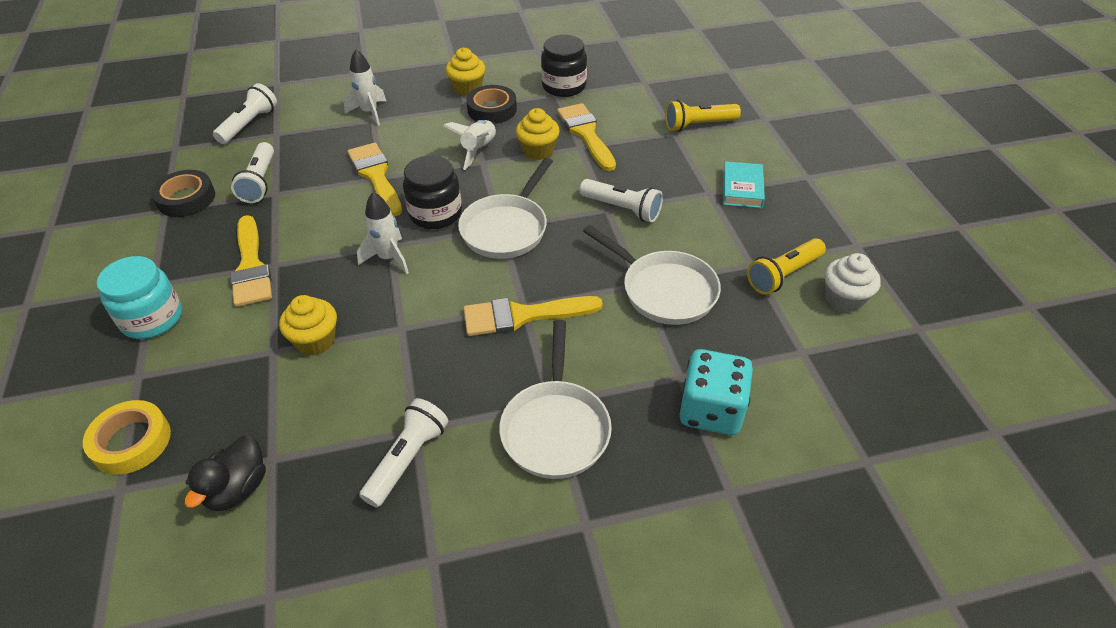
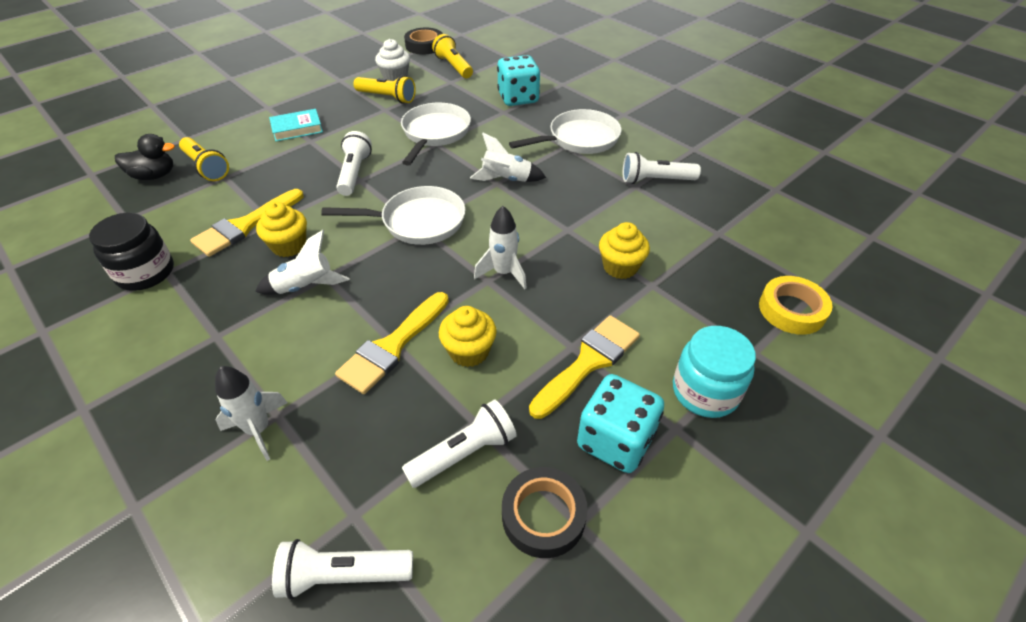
camera: 120 degrees left, 0 degrees up
(184, 250) = (615, 440): none -> turquoise dice
(237, 489) = (750, 235): black duck -> black duck (154, 176)
(435, 213) = (425, 272): black jar -> none
(467, 88) = (167, 355): yellow cupcake -> yellow cupcake (469, 351)
(492, 109) = (216, 311): black tape -> black tape (424, 45)
(523, 316) = (506, 180): yellow brush -> white rocket
(855, 374) = (454, 66): none -> yellow flashlight

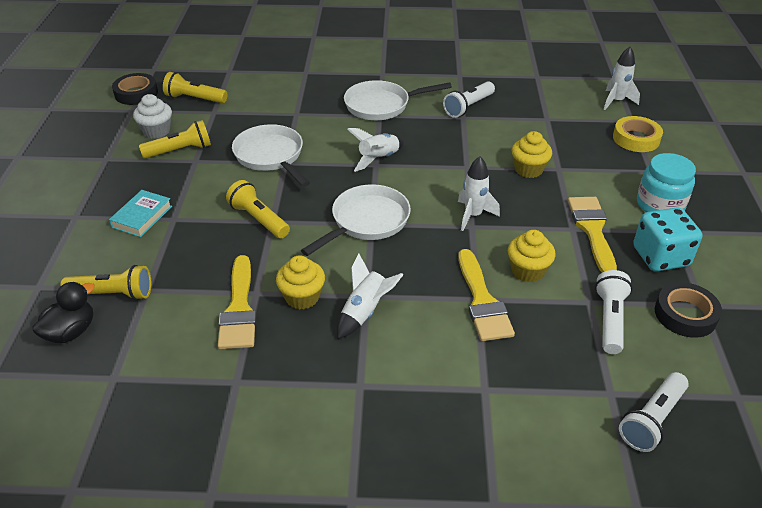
camera: 45 degrees left, 5 degrees down
(145, 273) = (219, 395): black jar -> none
(258, 429) = (488, 404): white rocket -> white rocket (616, 101)
(354, 173) = (259, 219): white flashlight -> yellow flashlight
(518, 98) = (290, 98): turquoise dice -> none
(579, 139) = (381, 105): white pan -> white pan turned 120 degrees counterclockwise

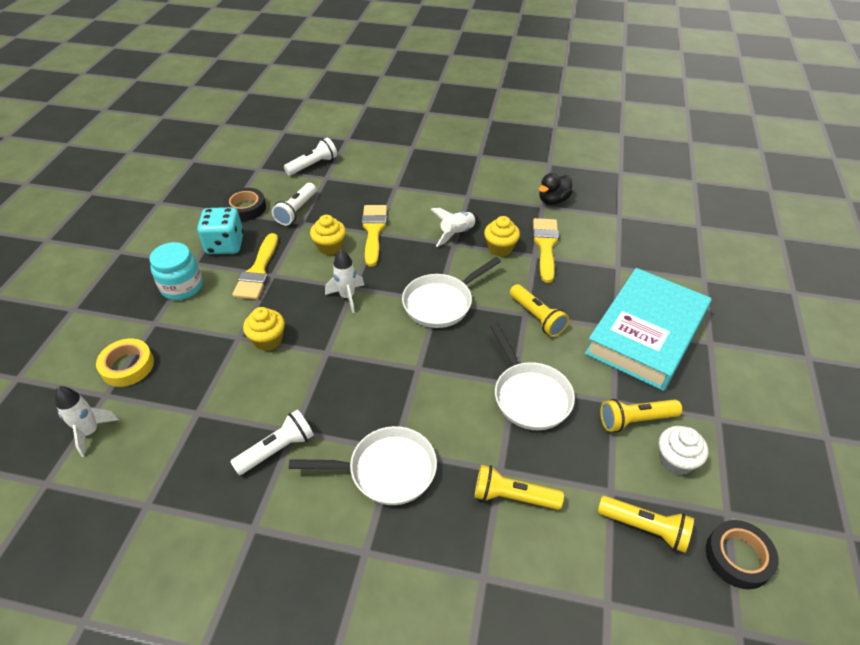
camera: 170 degrees left, 5 degrees up
(71, 332) = (660, 245): black duck -> black duck (553, 200)
(113, 294) = (642, 267): yellow flashlight -> yellow flashlight (513, 496)
(142, 217) = (646, 334): turquoise book -> turquoise book, size x2.44
(378, 159) = (413, 375): white rocket -> none

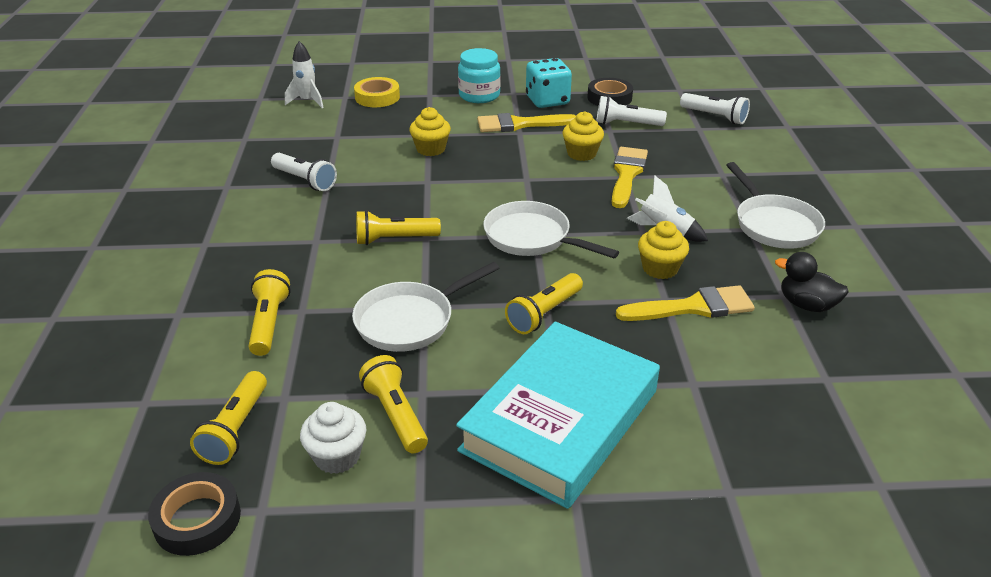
camera: 75 degrees right, 10 degrees down
(347, 297) = (510, 178): white rocket -> none
(373, 231) = (627, 174): yellow brush -> yellow brush turned 60 degrees counterclockwise
(386, 470) = (291, 240): white pan -> white pan (774, 224)
(413, 390) = (394, 239): none -> yellow flashlight
(646, 334) = (560, 420): turquoise book -> turquoise book turned 75 degrees counterclockwise

